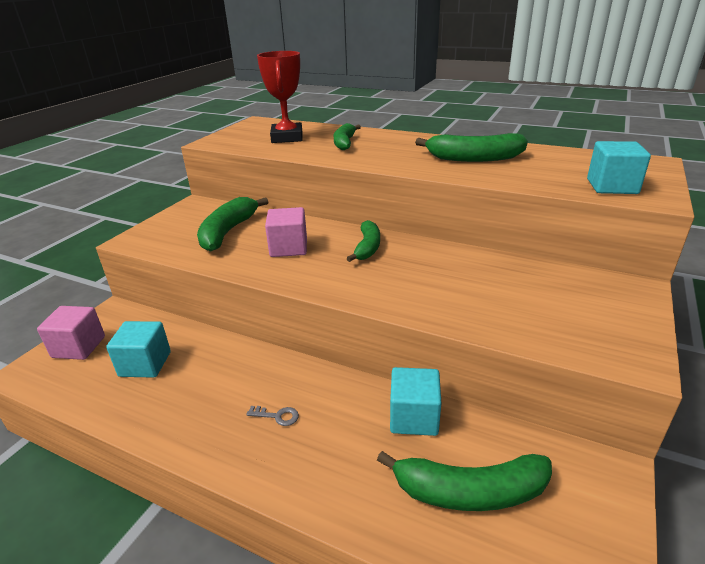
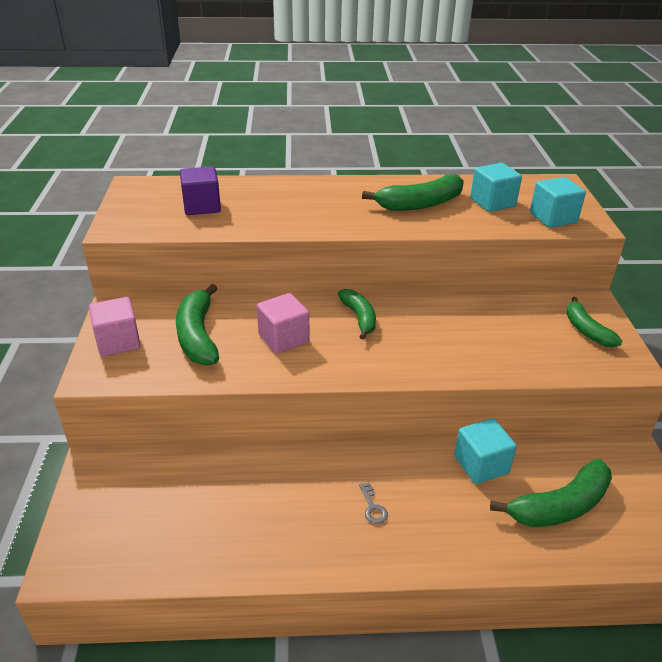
camera: 30 degrees left, 5 degrees up
(79, 347) = (97, 518): pink cube -> pink cube (118, 342)
(145, 364) = (196, 508): turquoise cube -> turquoise cube (492, 202)
(277, 416) = (373, 507): grey key -> grey key turned 90 degrees clockwise
(287, 138) = (202, 206): red trophy -> purple cube
(344, 143) = (275, 204): green banana -> green banana (586, 330)

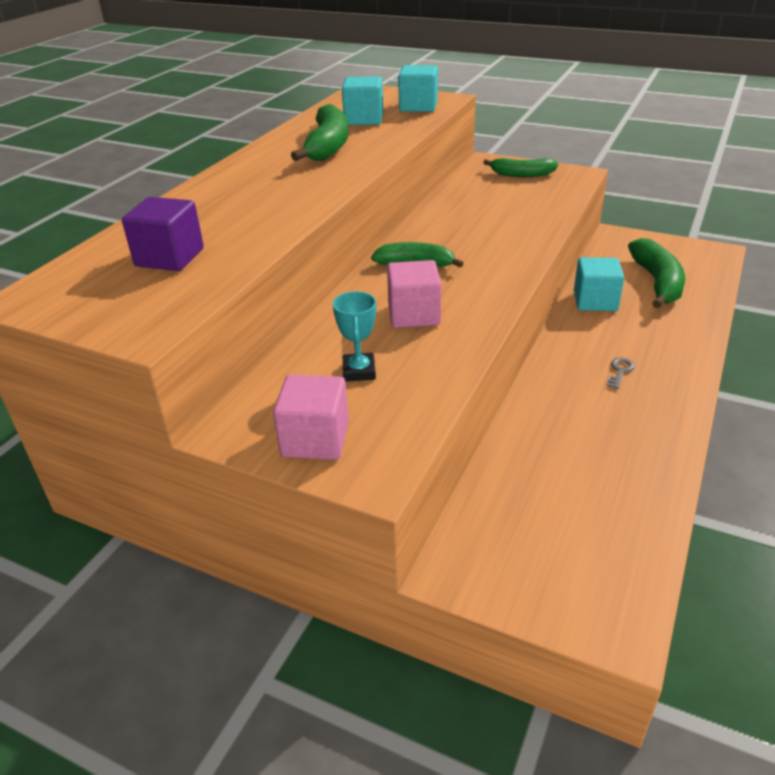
camera: 60 degrees left, 0 degrees up
(198, 336) = (359, 371): green banana -> turquoise trophy
(373, 507) = (620, 371): grey key -> grey key turned 75 degrees counterclockwise

